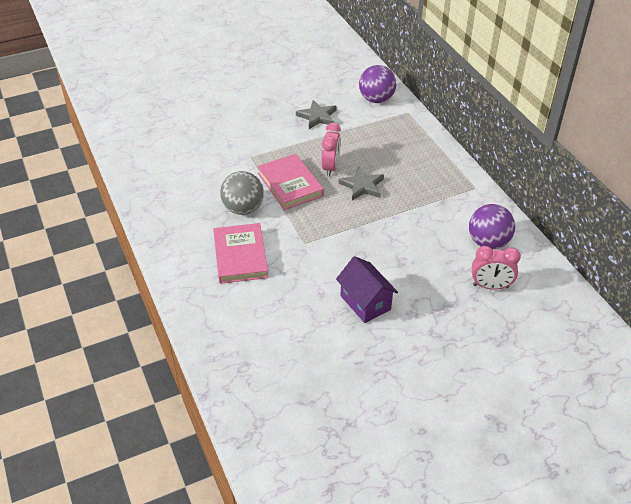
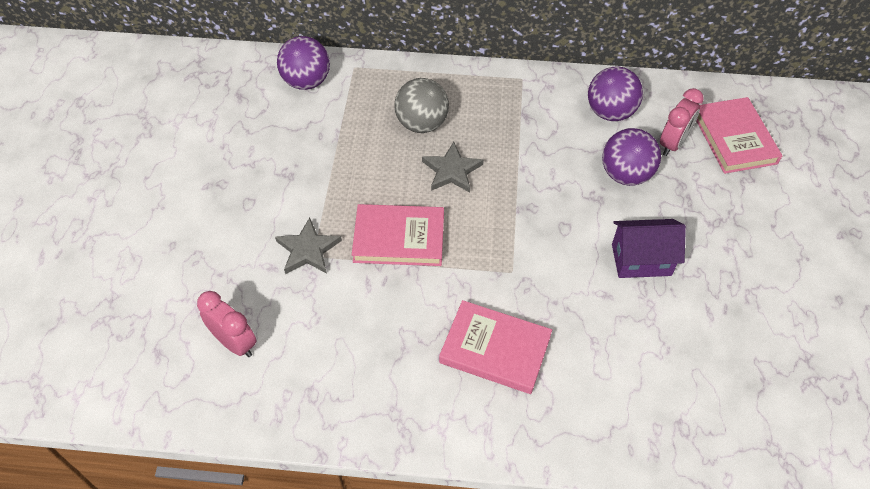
camera: 60 degrees left, 10 degrees up
(243, 209) = (409, 308): grey ball -> grey ball (422, 124)
(317, 117) = (291, 151): grey star -> grey star (308, 250)
(330, 167) = (397, 184): pink clock -> pink clock (235, 343)
(435, 270) = (625, 175): none -> purple ball
(531, 320) = (734, 138): none -> pink book

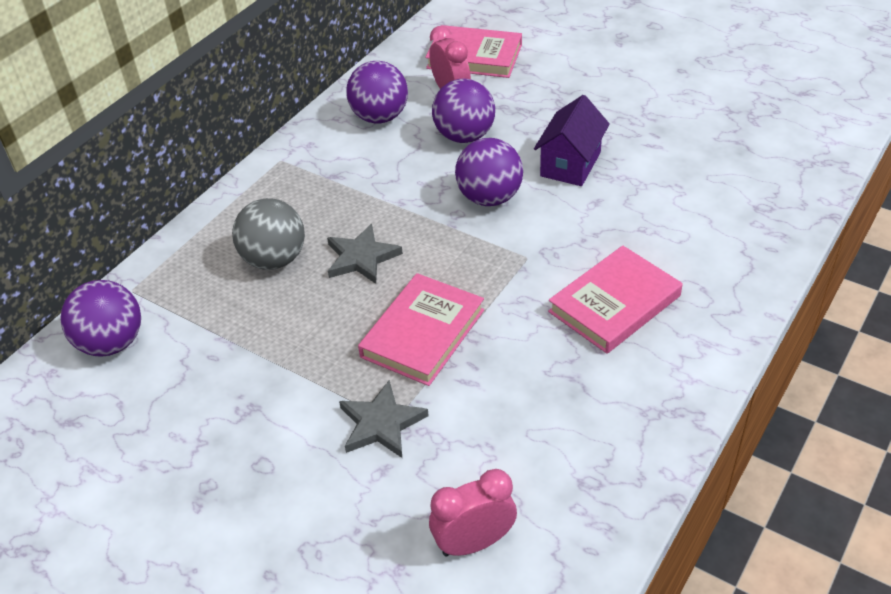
camera: 60 degrees left, 10 degrees down
(563, 221) = (489, 198): none -> purple ball

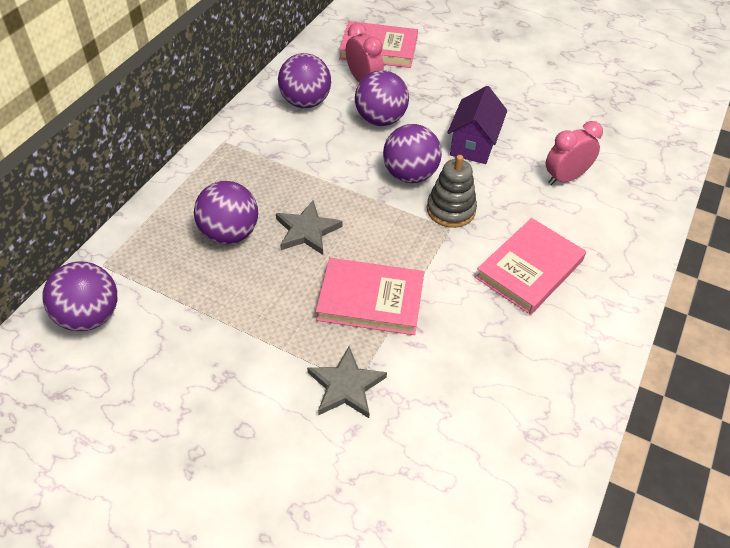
camera: 10 degrees left, 5 degrees up
(274, 259) = (230, 234): grey ball -> purple ball
(423, 333) = (370, 300): pink book -> pink book turned 75 degrees clockwise
(474, 542) = (443, 496): pink clock -> pink clock (565, 178)
(531, 237) = (451, 210): none -> grey stacking toy

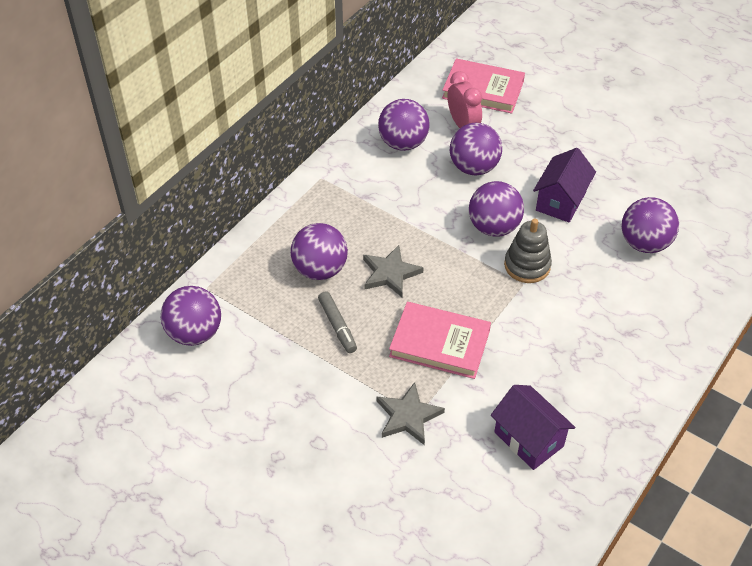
camera: 10 degrees right, 0 degrees up
(254, 292) = (337, 326): none -> grey marker
(486, 397) = (529, 439): none -> purple house
(529, 269) = (591, 329): pink book -> none
(565, 178) = (644, 243): pink clock -> purple ball

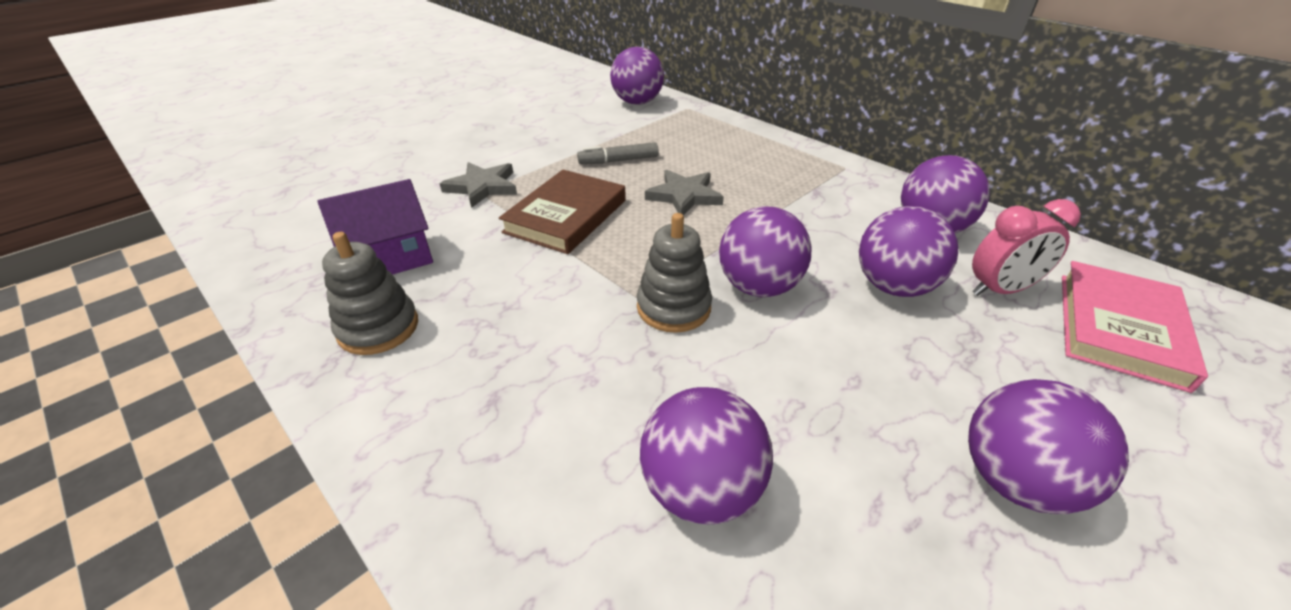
camera: 100 degrees right, 10 degrees down
(320, 269) = (699, 157): purple ball -> purple ball (1015, 480)
(439, 343) = (566, 216): pink book -> brown book
(561, 201) = (823, 378): purple house -> none
(598, 412) = (378, 328): none -> grey stacking toy

